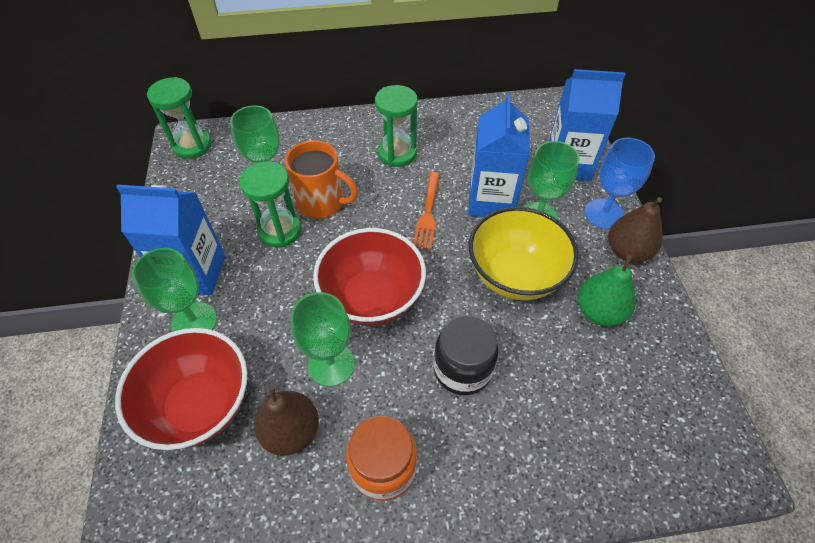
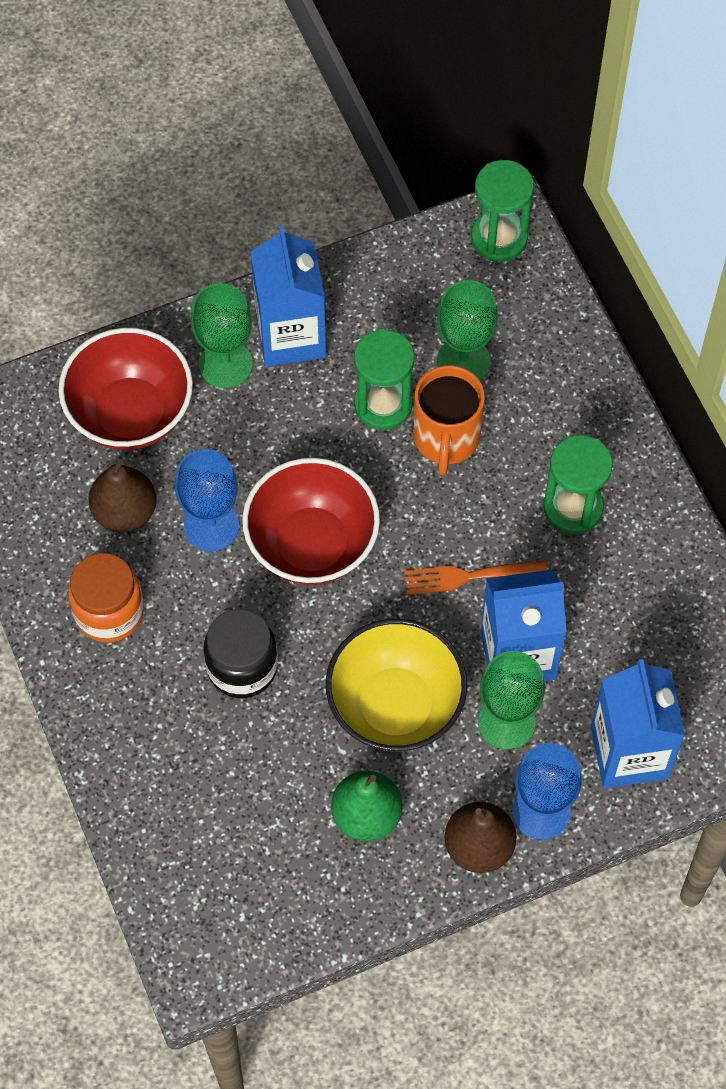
camera: 75 degrees right, 10 degrees up
(331, 364) = (211, 526): green goblet -> blue goblet

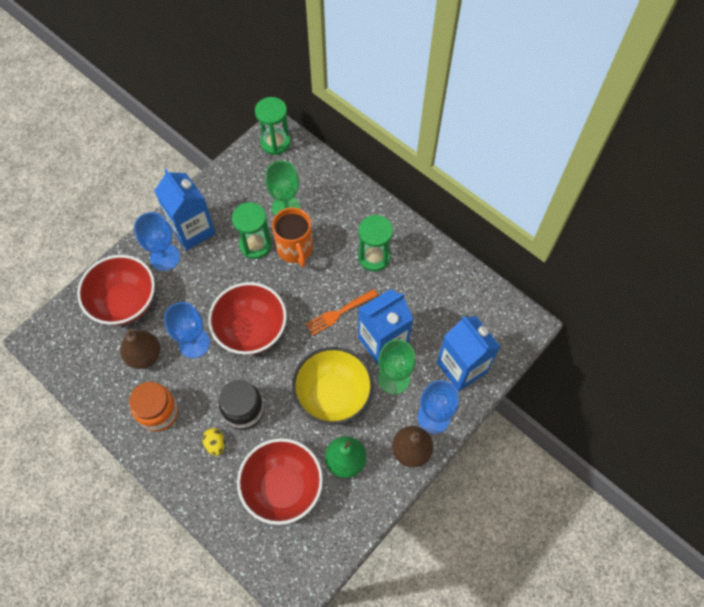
camera: 25 degrees left, 0 degrees up
(175, 699) = (215, 444): none -> yellow egg
(225, 364) = (165, 257): green goblet -> blue goblet
(249, 812) = (283, 487): none -> red bowl

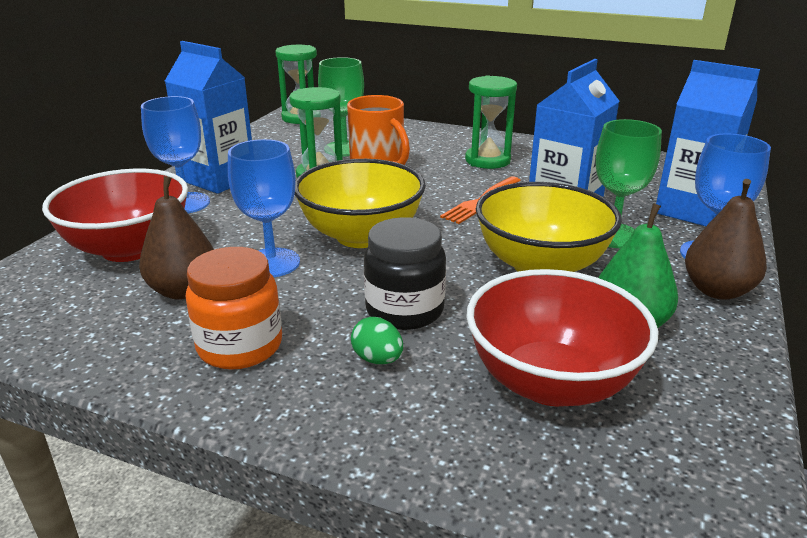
camera: 20 degrees left, 35 degrees down
(215, 444) = (377, 359): yellow egg -> green egg
(251, 330) = (361, 236): red bowl -> yellow bowl

